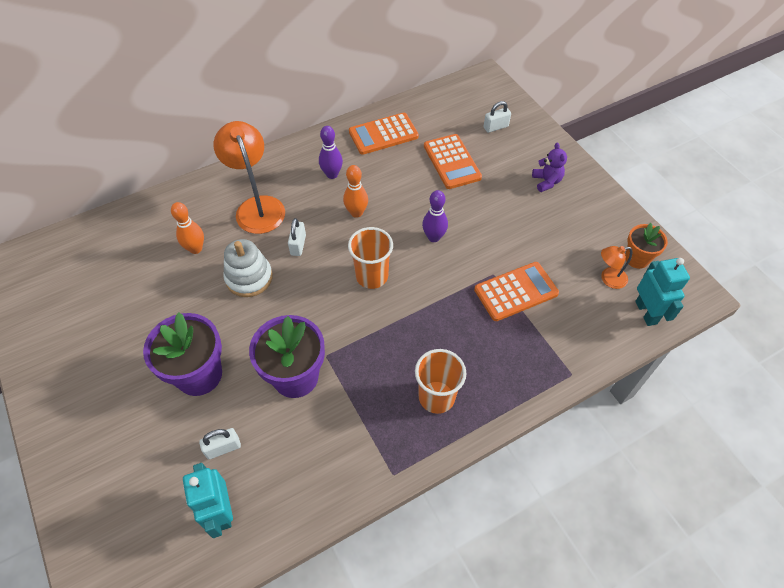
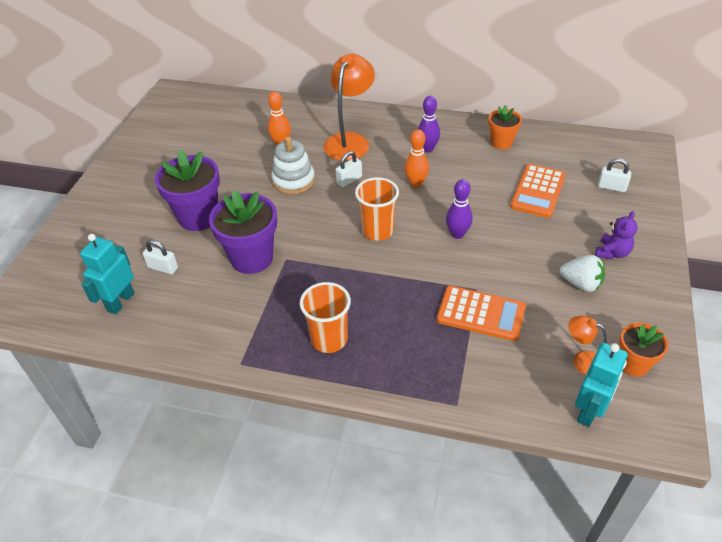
camera: 45 degrees right, 10 degrees down
(383, 134) = (501, 143): orange calculator -> orange flower pot
(552, 220) = (581, 284): none -> white strawberry

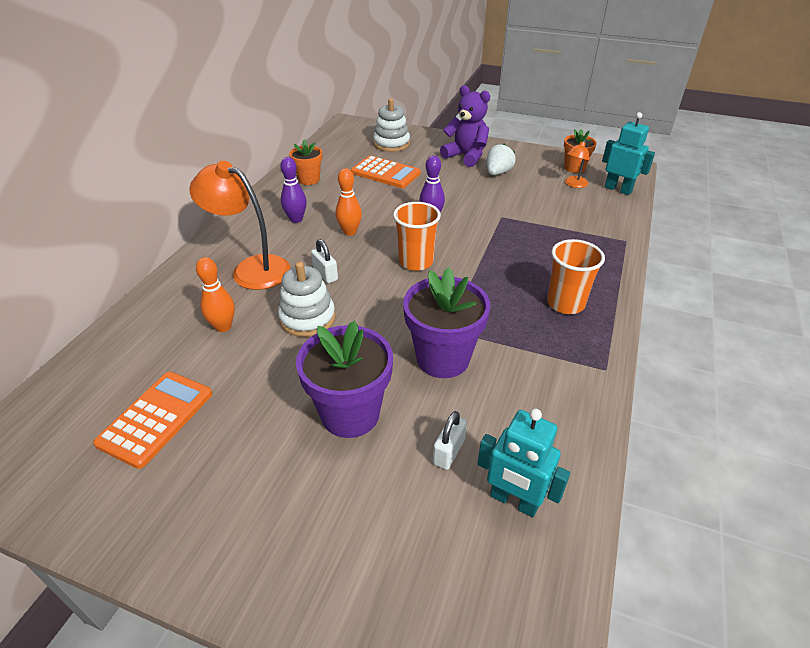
camera: 85 degrees left, 5 degrees down
(481, 314) = (530, 218): orange calculator -> orange calculator (156, 418)
(611, 187) = (391, 144): white padlock -> white stacking toy
(612, 253) = (466, 156): purple teddy bear -> purple teddy bear, size x1.66

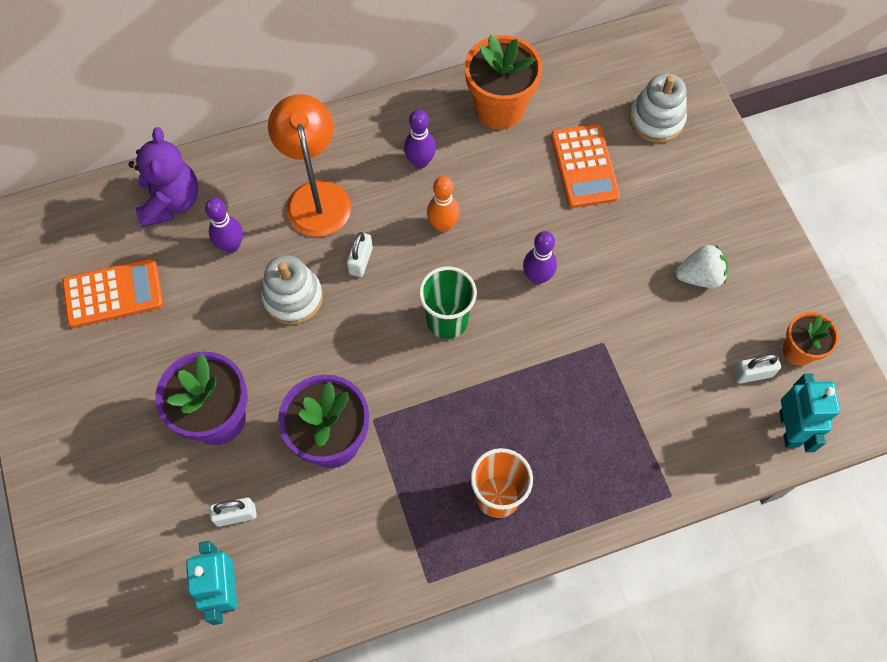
camera: 50 degrees right, 25 degrees up
(223, 327) = (231, 245): orange bowling pin -> purple bowling pin
(309, 180) = (499, 109): orange flower pot -> orange flower pot, size x1.71
(416, 262) = (447, 320): orange cup -> green cup
(466, 156) = (706, 217): purple teddy bear -> purple teddy bear (171, 201)
(574, 184) = (752, 374): orange lamp -> white padlock

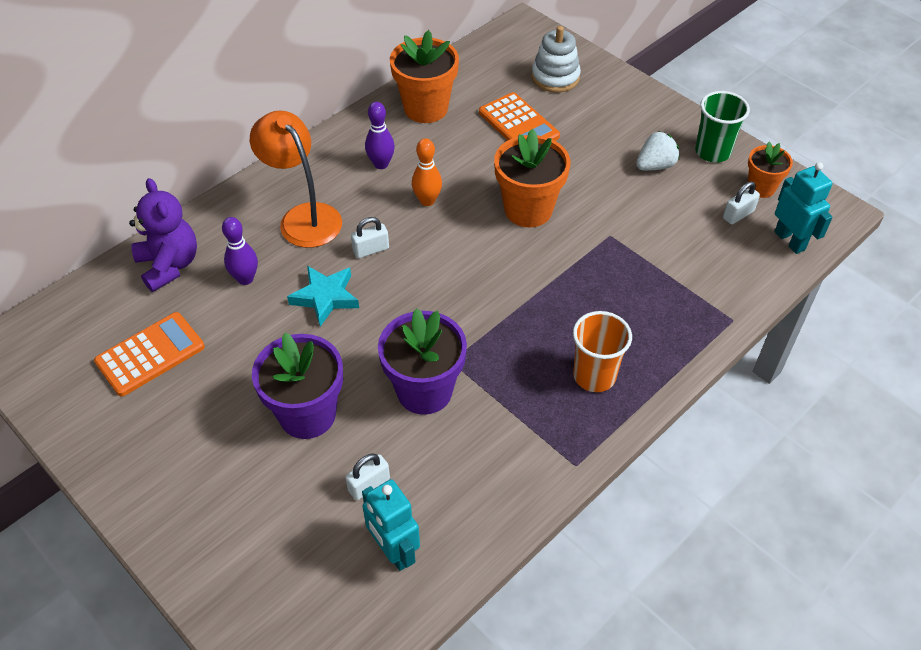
camera: 25 degrees left, 15 degrees down
(293, 297) = (325, 297): white stacking toy -> turquoise star
(360, 261) = (371, 249): white padlock -> white padlock turned 75 degrees clockwise
(447, 320) = (472, 265): green cup -> green cup (712, 152)
(537, 277) = (528, 210): purple bowling pin -> orange flower pot

